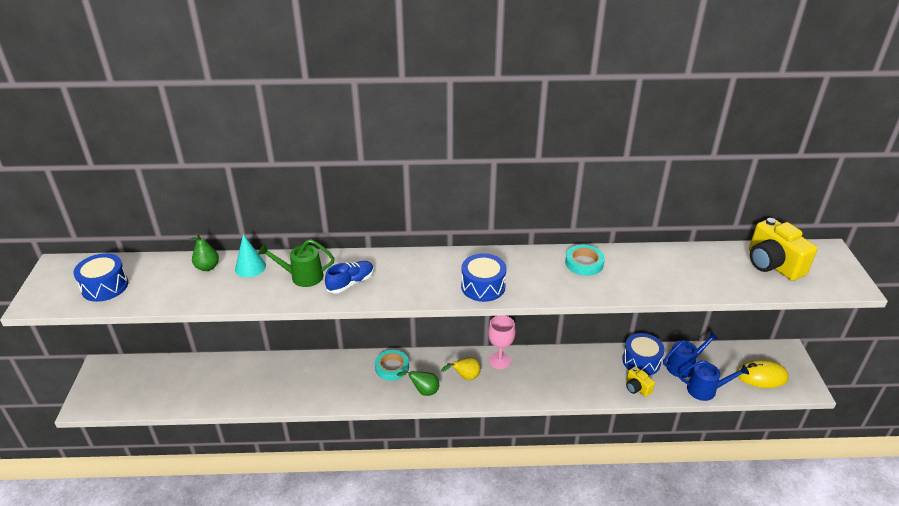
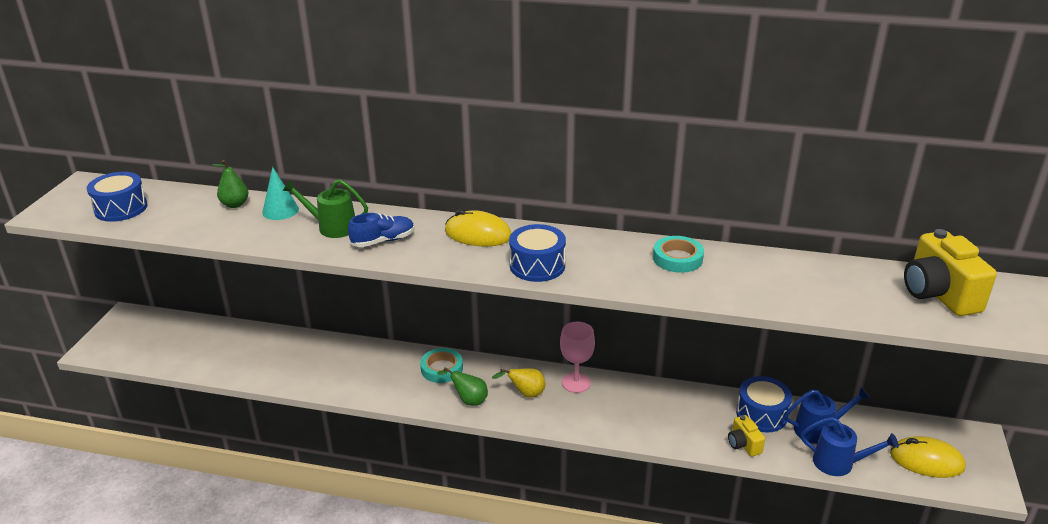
camera: 15 degrees right, 5 degrees down
(424, 265) = (478, 234): none -> yellow mouse

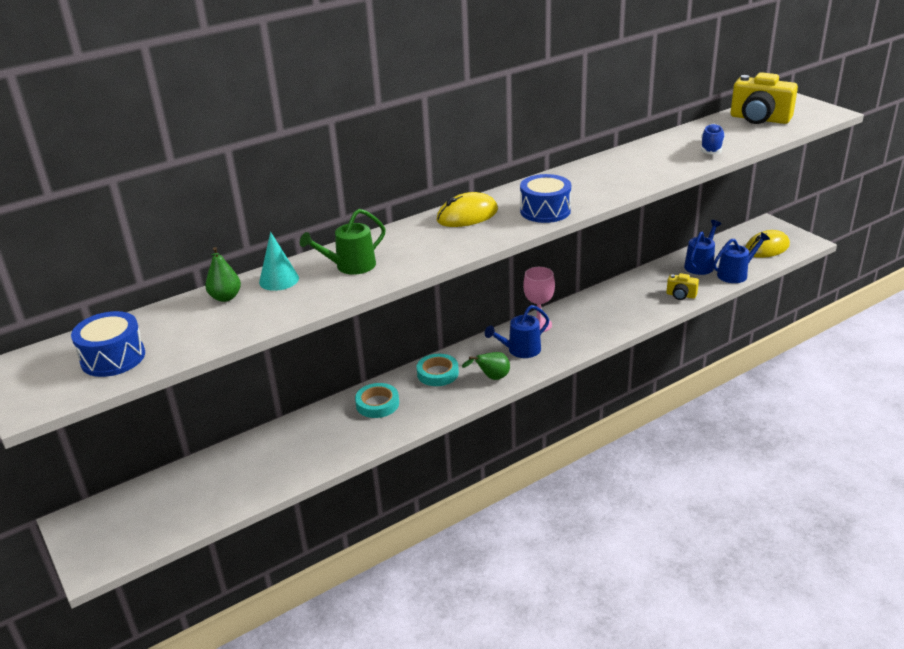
camera: 45 degrees left, 0 degrees up
(383, 241) = (411, 253): blue shoe -> blue shoe (711, 148)
(525, 394) = (520, 350): yellow pear -> blue watering can
(677, 258) = (612, 166): turquoise tape -> turquoise tape (377, 404)
(761, 414) = (663, 275): blue drum -> none

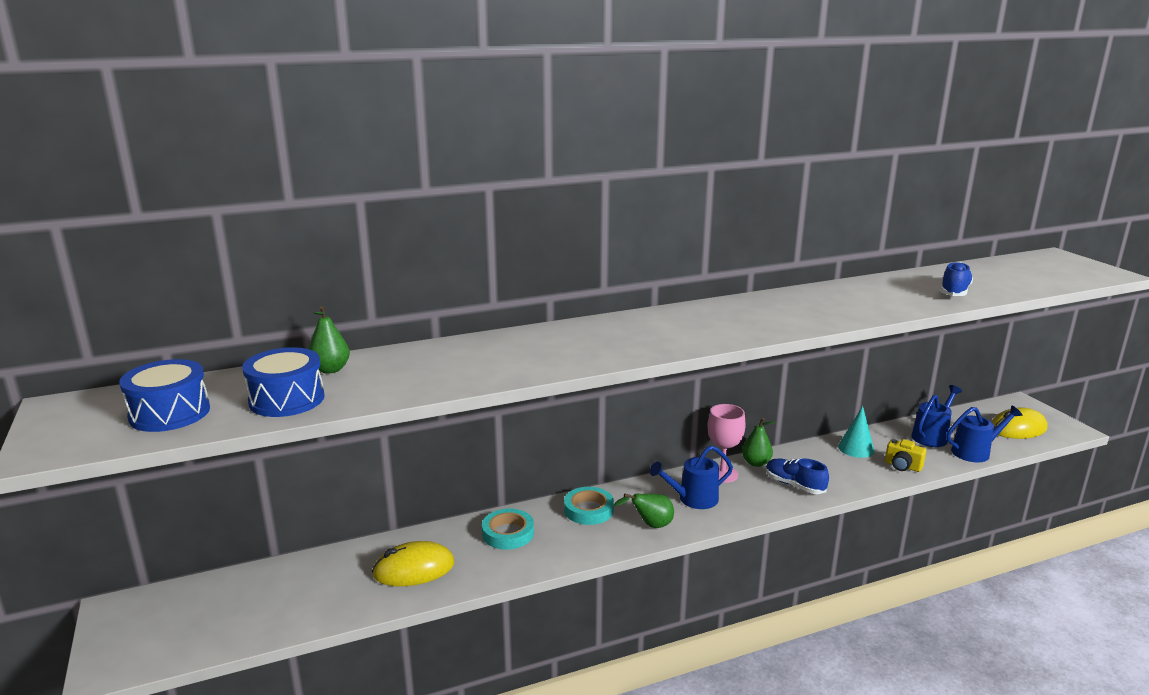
camera: 10 degrees right, 10 degrees down
(279, 280) = (398, 360): turquoise cone -> turquoise cone (856, 448)
(350, 266) = (485, 357): green watering can -> none
(467, 215) = (641, 324): yellow mouse -> yellow mouse (414, 569)
(545, 211) = (735, 330): blue drum -> blue drum (287, 399)
(564, 311) = (756, 463): none -> green pear
(598, 325) = (794, 485): none -> blue shoe
(759, 119) = (1018, 271): yellow camera -> none

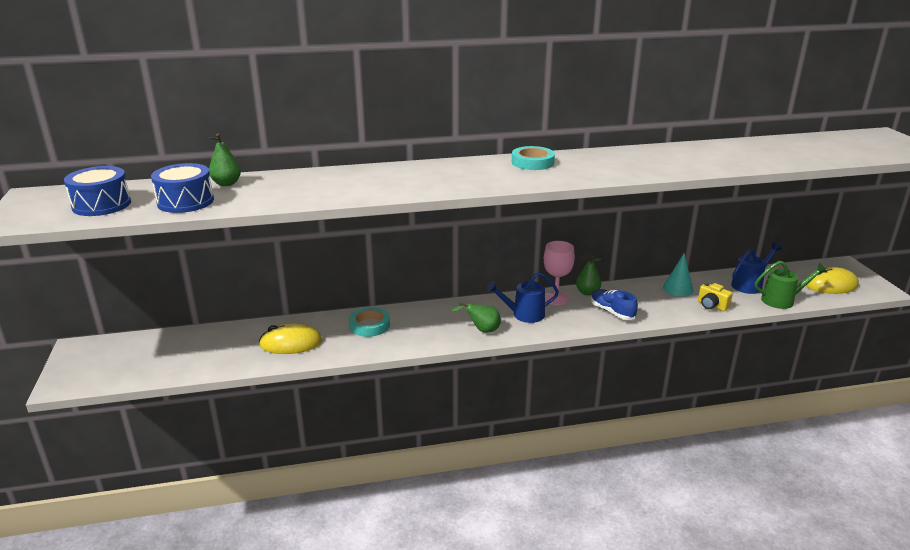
camera: 10 degrees right, 5 degrees up
(588, 510) = (438, 315): turquoise tape -> turquoise tape (532, 162)
(954, 292) = (765, 158): blue shoe -> none
(975, 452) = (782, 300): blue watering can -> green watering can

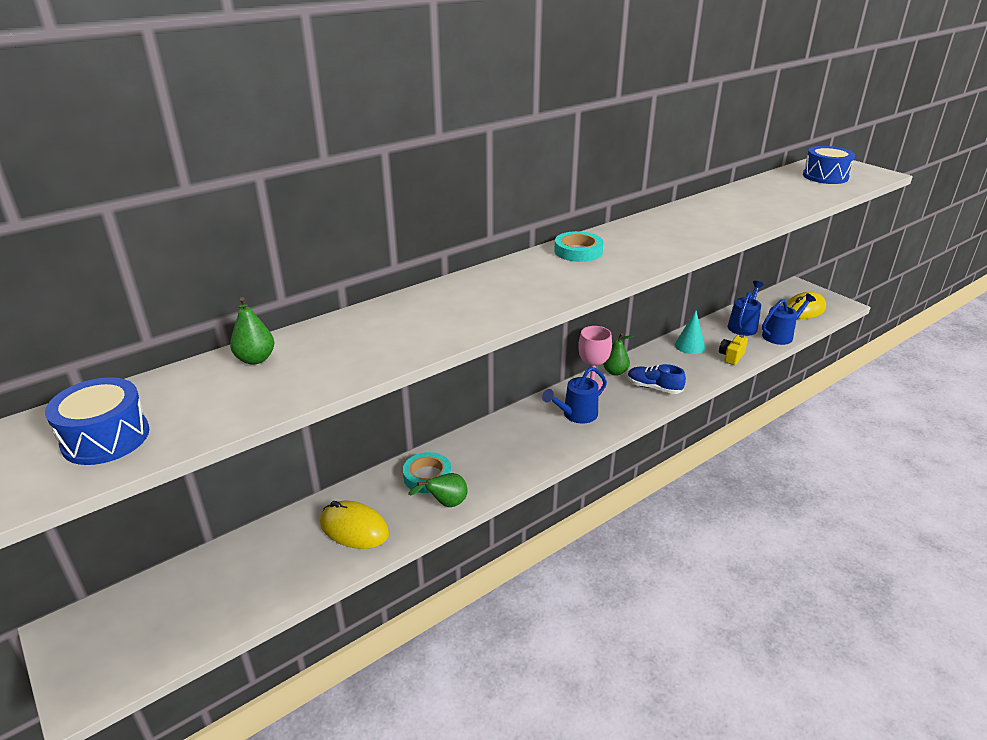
camera: 25 degrees left, 5 degrees up
(185, 201) = (228, 401): blue drum -> blue drum (825, 176)
(291, 343) = (354, 528): yellow mouse -> yellow mouse turned 60 degrees clockwise
(482, 330) = (550, 446): green pear -> green pear (446, 504)
(712, 306) = (731, 357): yellow camera -> yellow camera turned 105 degrees clockwise
(782, 300) = (780, 335): green watering can -> blue watering can

